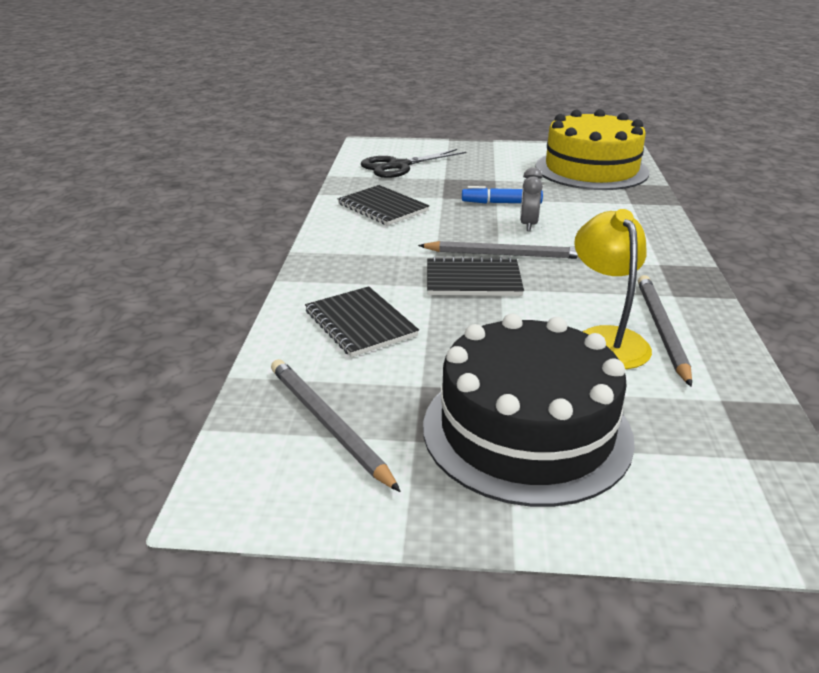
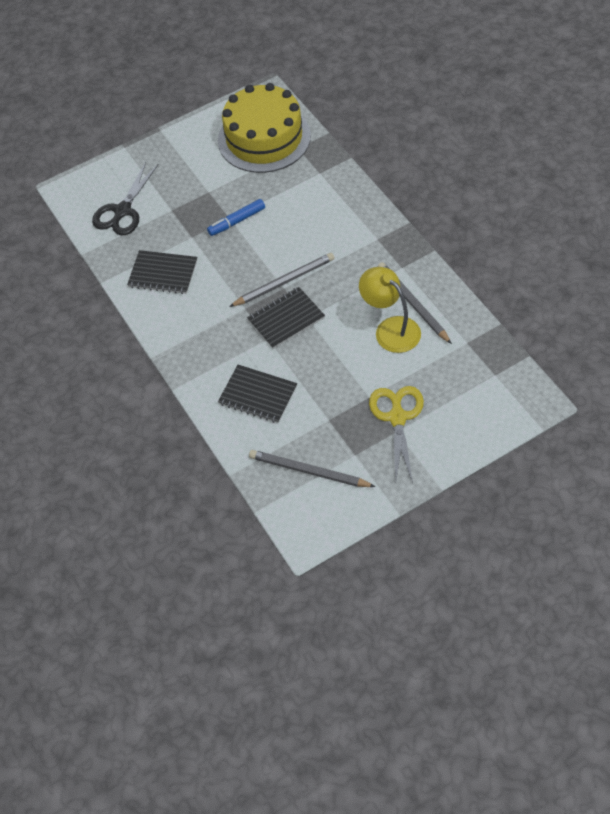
camera: 30 degrees left, 25 degrees up
(526, 431) = (397, 418): black cake -> yellow scissors
(528, 225) = (273, 239): grey clock -> none

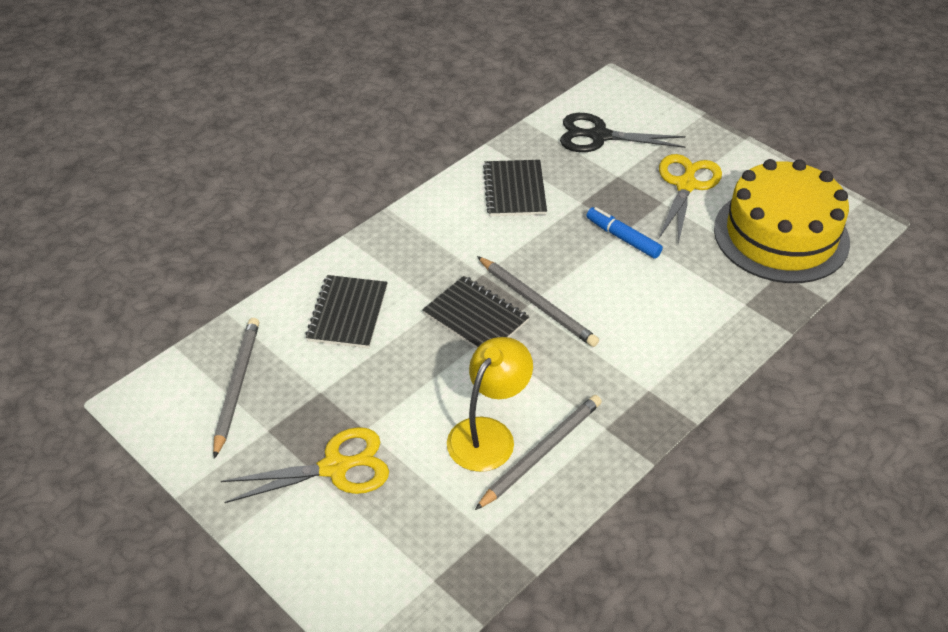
camera: 70 degrees right, 10 degrees down
(196, 174) = (686, 185): none -> yellow scissors

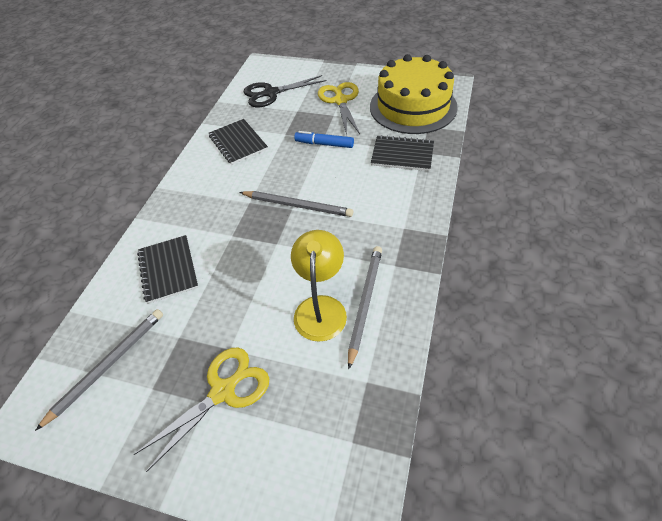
camera: 25 degrees left, 5 degrees up
(236, 386) = (107, 365): grey pencil -> grey pencil turned 60 degrees clockwise
(475, 317) = (262, 232): black notebook -> black notebook (402, 155)

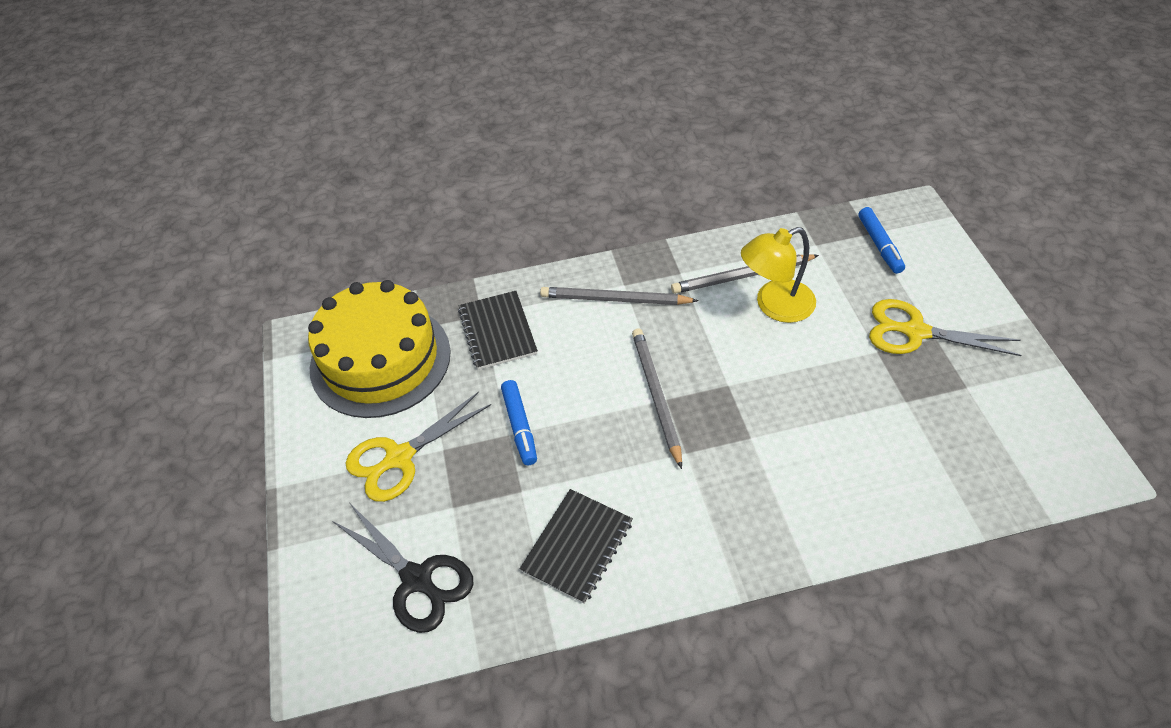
camera: 120 degrees left, 0 degrees up
(107, 365) = (988, 442): grey pencil -> grey pencil (615, 299)
(168, 269) = (848, 471): black notebook -> none
(331, 439) = (879, 245): none -> blue marker

